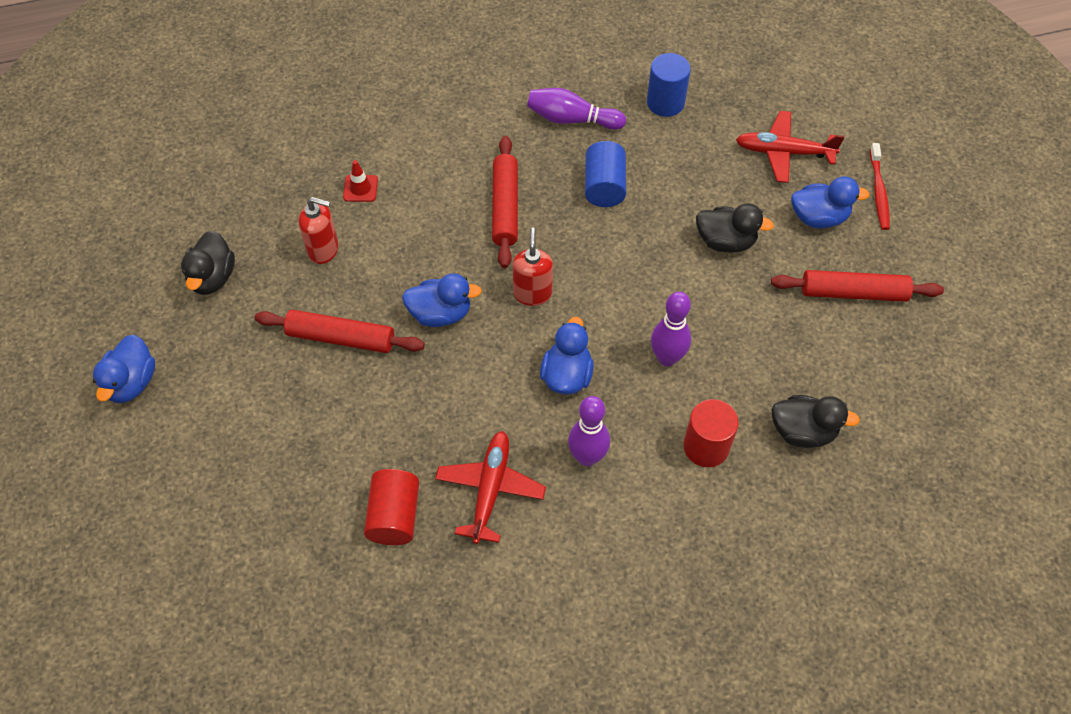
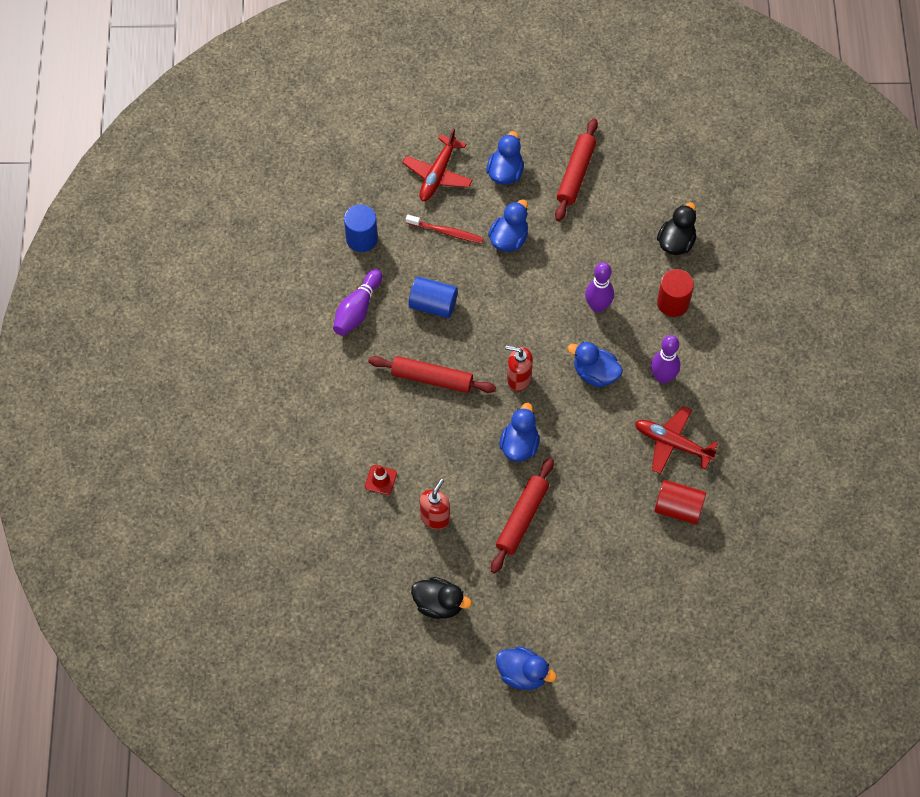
camera: 75 degrees left, 5 degrees up
(725, 241) = (509, 239): black duck -> blue duck
(878, 191) = (493, 126): red toothbrush -> red toothbrush (446, 232)

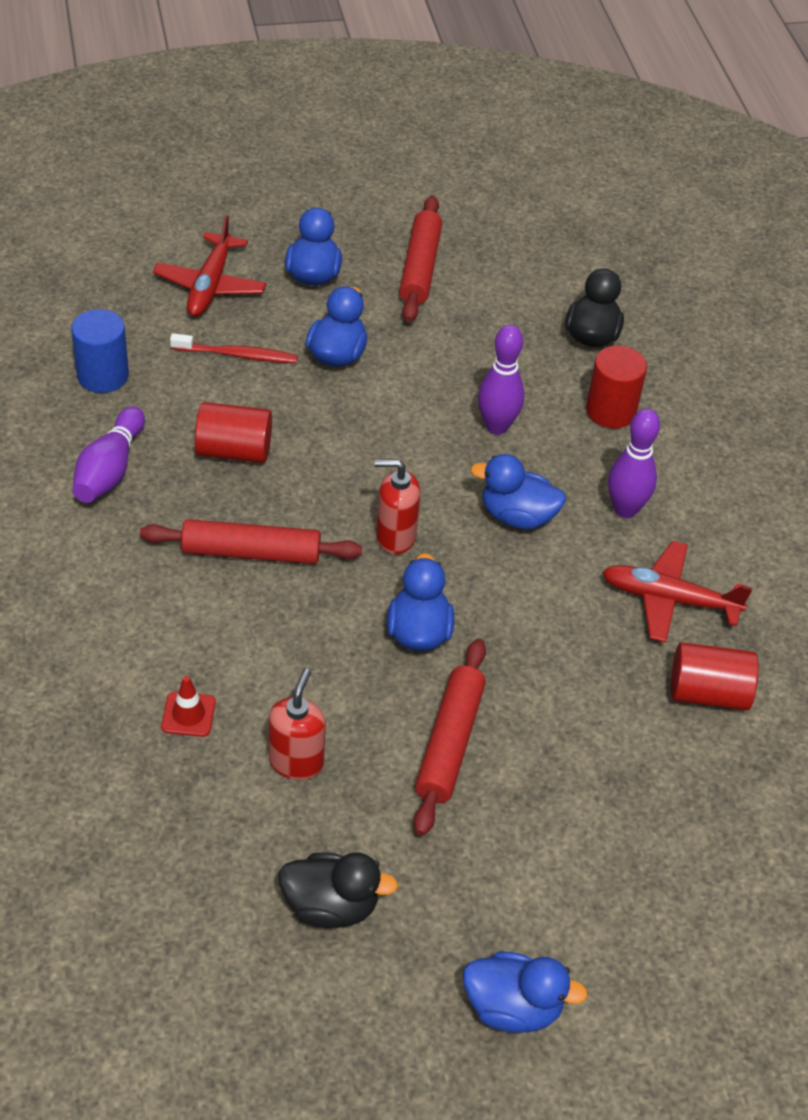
camera: 15 degrees left, 15 degrees down
(433, 304) = (234, 450): blue cylinder -> red cylinder

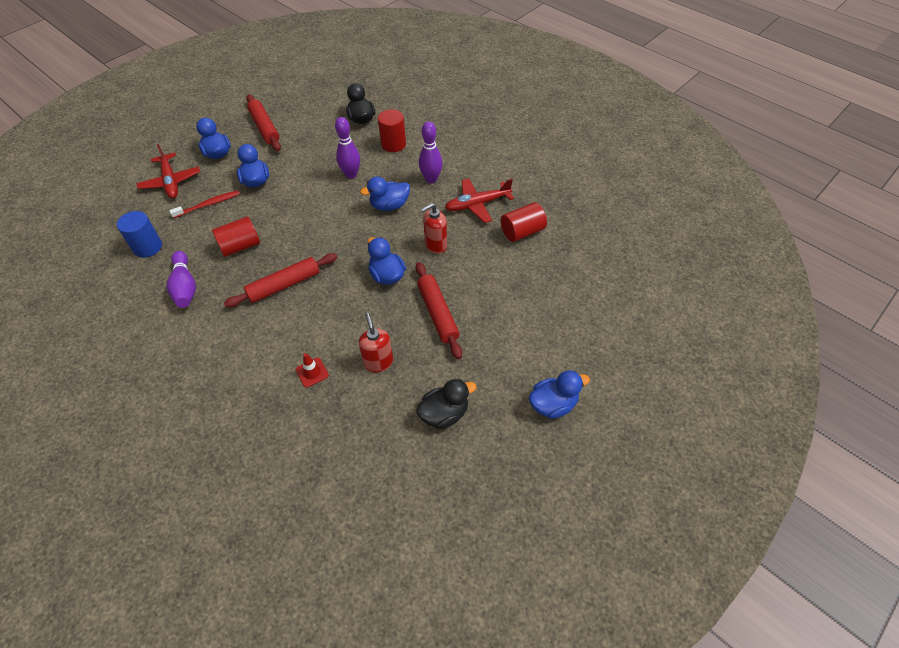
camera: 30 degrees left, 5 degrees up
(395, 537) = (344, 242): red soap dispenser -> red soap dispenser (435, 245)

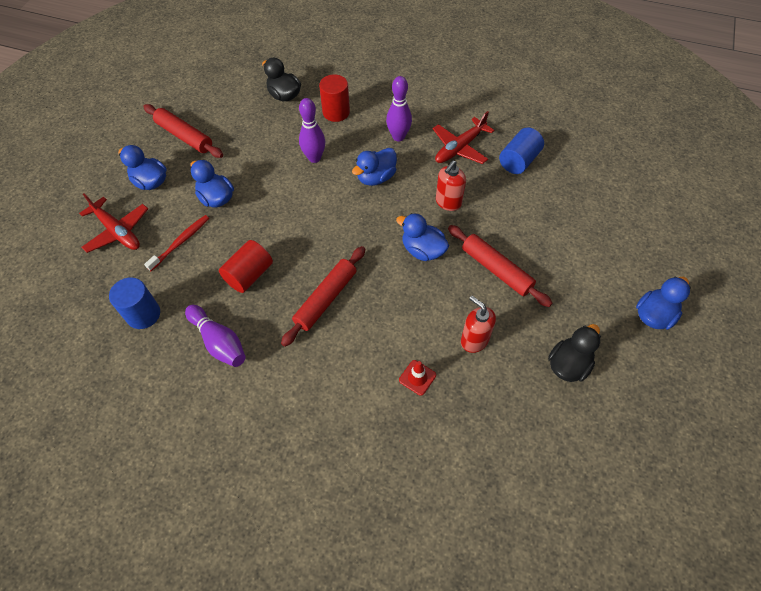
camera: 25 degrees left, 5 degrees up
(522, 232) = (518, 161): red cylinder -> blue cylinder

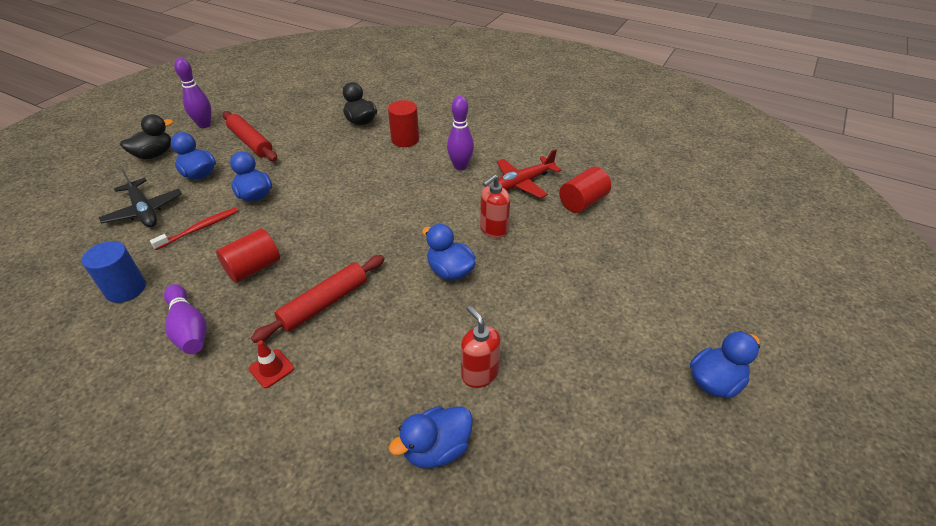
camera: 10 degrees right, 15 degrees down
(117, 231) = (144, 211): red plane -> black plane
(314, 158) = (368, 174): purple bowling pin -> purple bowling pin (204, 125)
(376, 177) = (424, 198): blue duck -> blue duck (436, 449)
(417, 377) = (396, 405): red traffic cone -> red traffic cone (271, 368)
(496, 269) = (528, 302): red rolling pin -> none
(518, 161) = (582, 202): blue cylinder -> red cylinder
(568, 365) = (590, 422): black duck -> black duck (154, 154)

